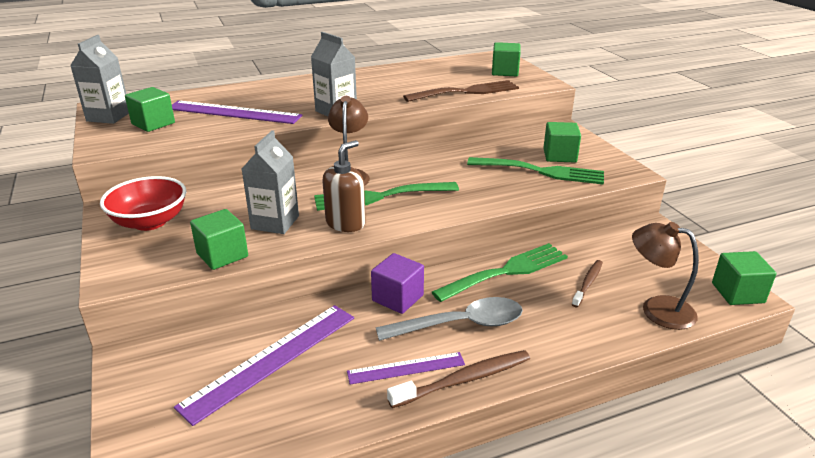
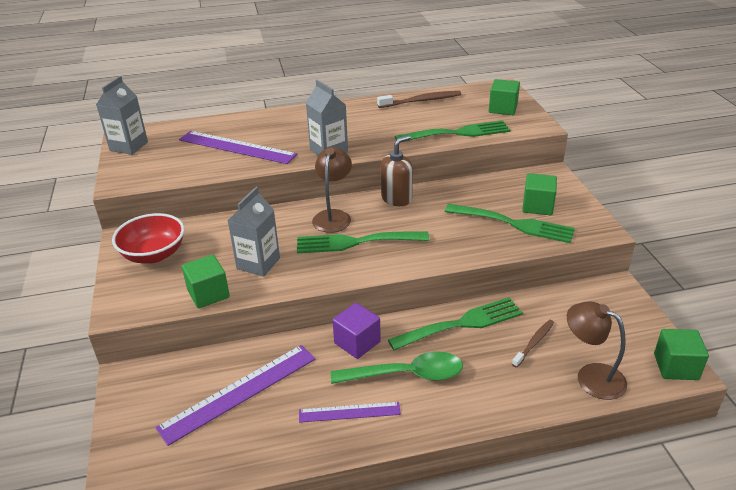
camera: 10 degrees right, 5 degrees up
(153, 123) = (165, 156): green cube -> none
(346, 223) = (319, 269): brown soap dispenser -> brown soap dispenser (396, 198)
(460, 324) = (406, 374): grey spoon -> green spoon
(463, 380) = (396, 429): brown toothbrush -> brown toothbrush (421, 101)
(466, 92) = (458, 133): brown fork -> green fork

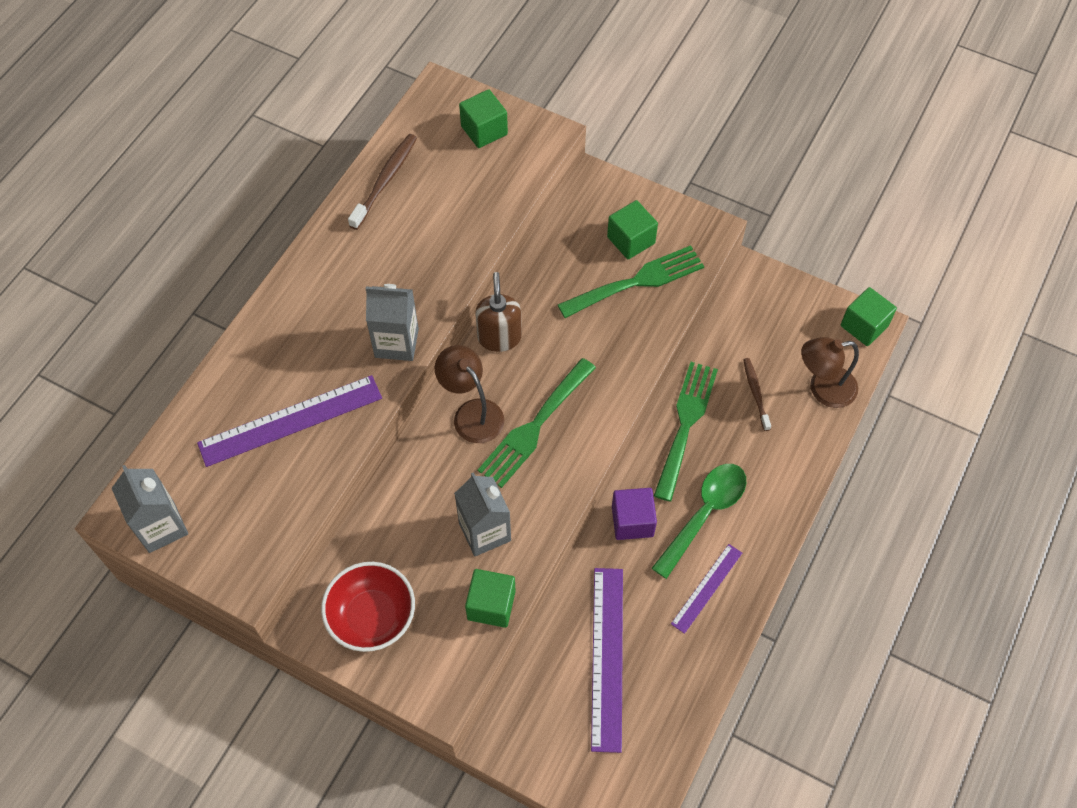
camera: 50 degrees left, 25 degrees up
(458, 133) = (487, 208): green fork -> none

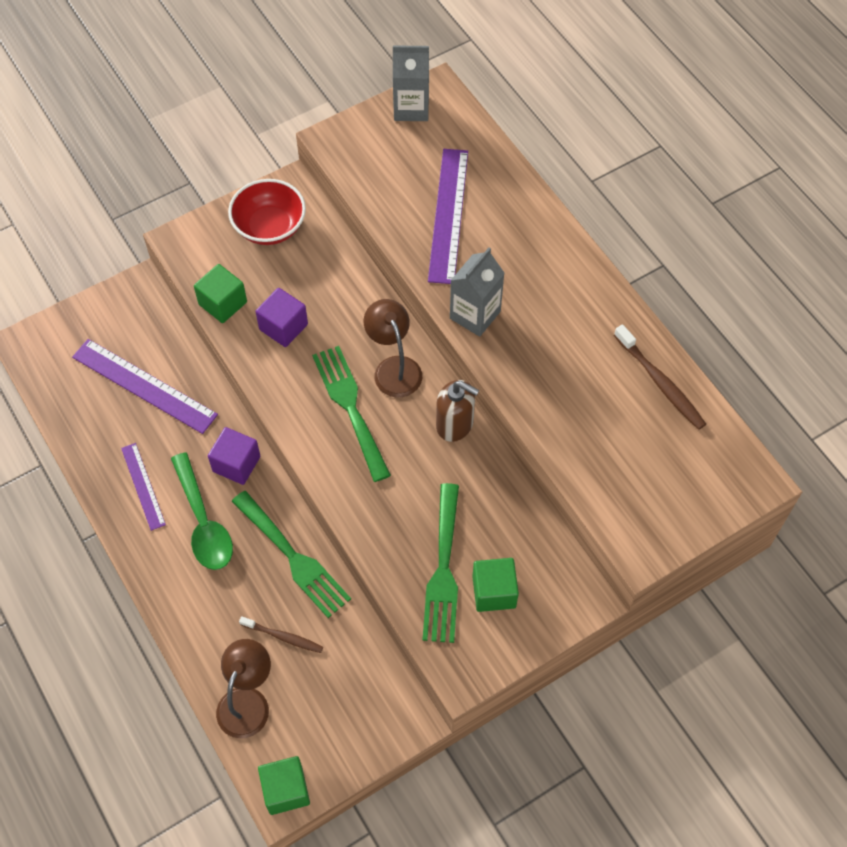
camera: 120 degrees right, 0 degrees up
(472, 413) = (394, 368): brown lamp -> brown lamp turned 105 degrees counterclockwise
(484, 130) = (678, 495): green cube -> none
(485, 532) = (283, 327): grey carton -> purple cube

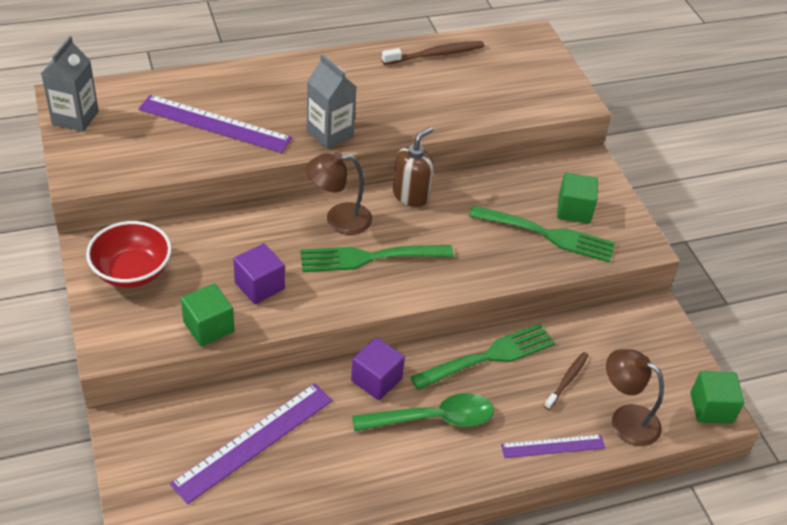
camera: 80 degrees left, 15 degrees down
(143, 486) = (376, 463): purple ruler -> purple ruler (553, 446)

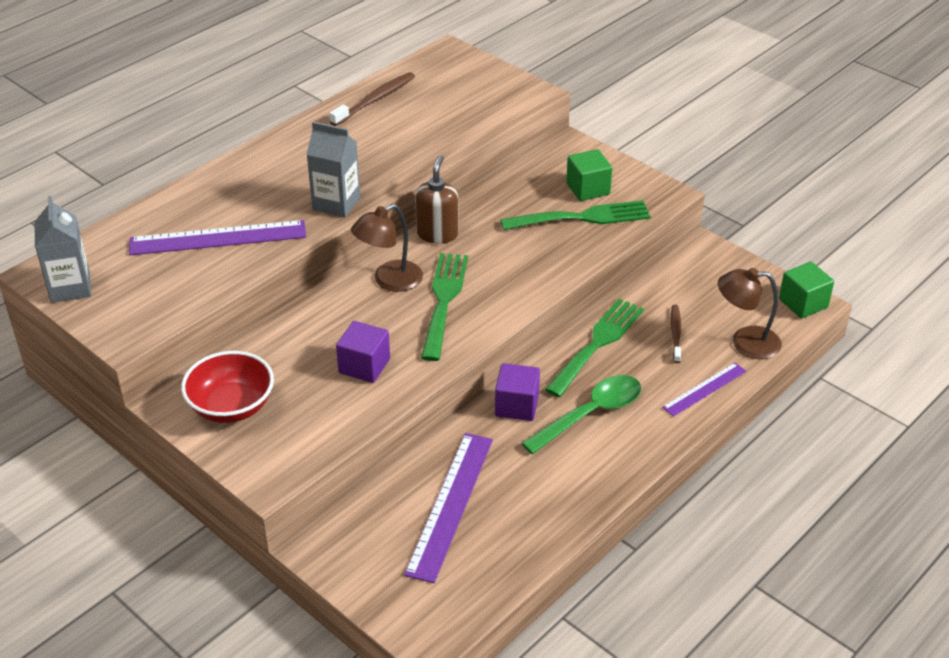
camera: 25 degrees left, 5 degrees down
(208, 327) = (347, 420): green cube -> none
(369, 257) = (444, 300): green fork -> green fork turned 135 degrees clockwise

